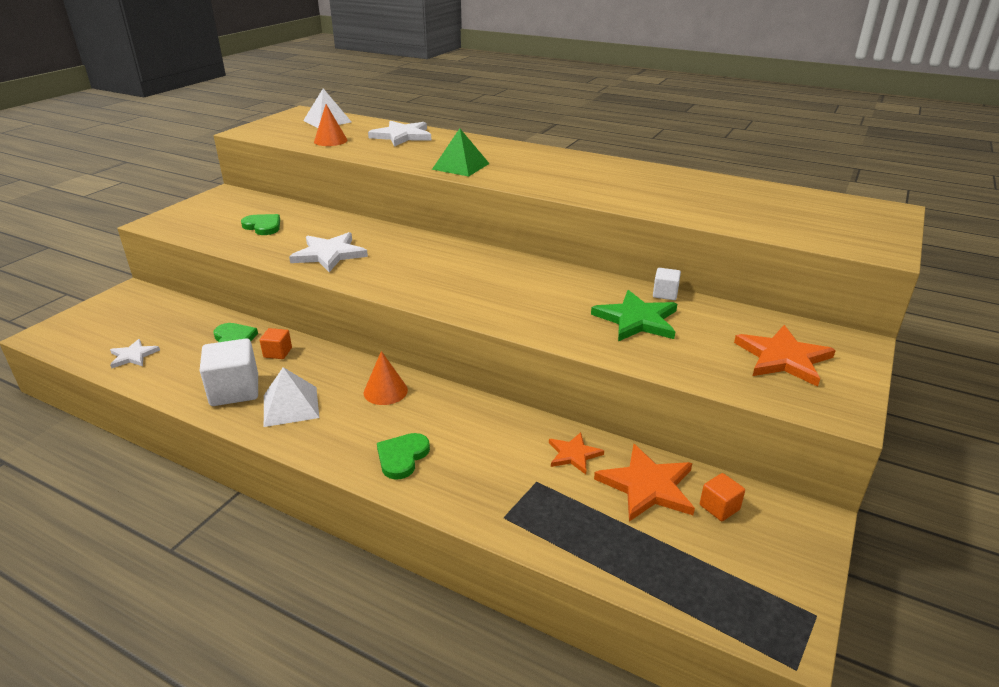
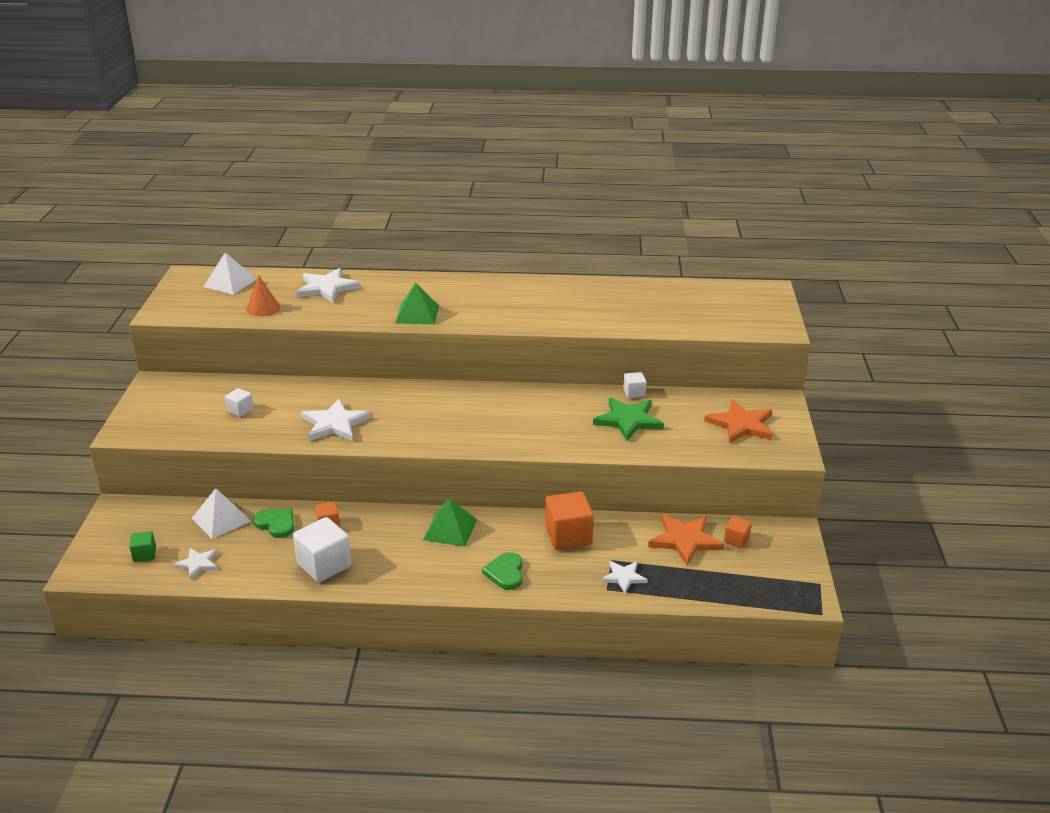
camera: 25 degrees left, 0 degrees up
(103, 335) = (144, 554): none -> green cube
(263, 226) = (240, 410): green heart -> white cube
(290, 406) = (384, 563): white pyramid -> white pyramid (221, 519)
(385, 391) = (450, 529): orange cone -> green pyramid
(506, 436) = (568, 535): none -> orange cube
(536, 509) = (624, 577): none -> white star
(573, 454) = (624, 534): orange star -> none

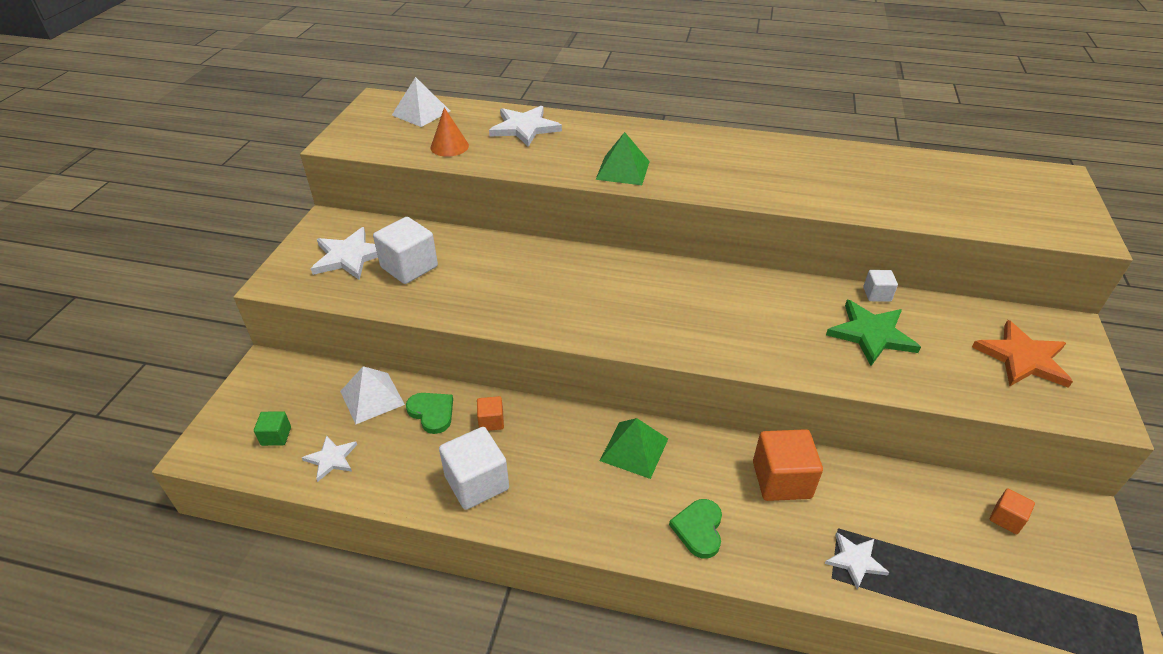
camera: 10 degrees right, 10 degrees up
(240, 410) = (409, 267): white cube -> white cube, size x1.92
(335, 424) = (512, 297): white star -> white star (349, 256)
(685, 540) = (936, 509): orange star -> none

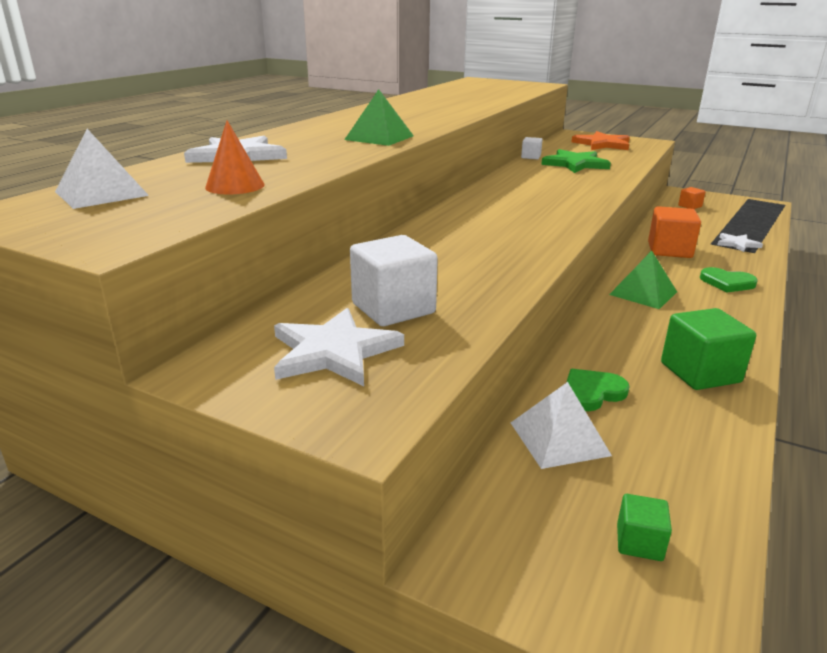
camera: 75 degrees left, 15 degrees down
(331, 459) = (680, 480): white star -> none
(477, 482) = (700, 373): white cube -> green cube
(491, 421) = (607, 356): orange cube -> none

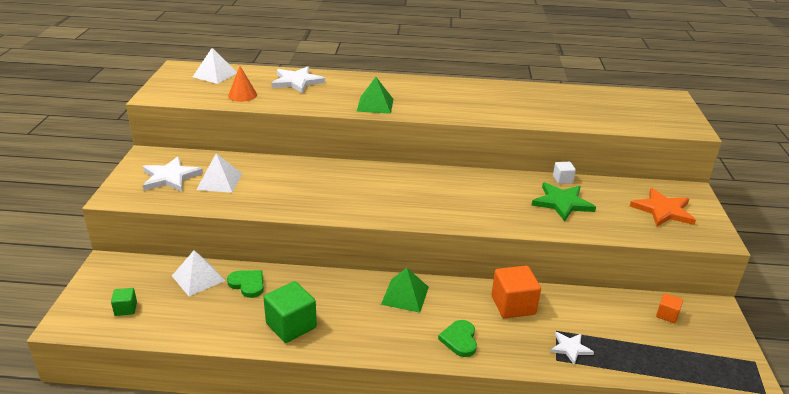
camera: 65 degrees right, 5 degrees up
(393, 308) = (219, 181): white cube -> white pyramid

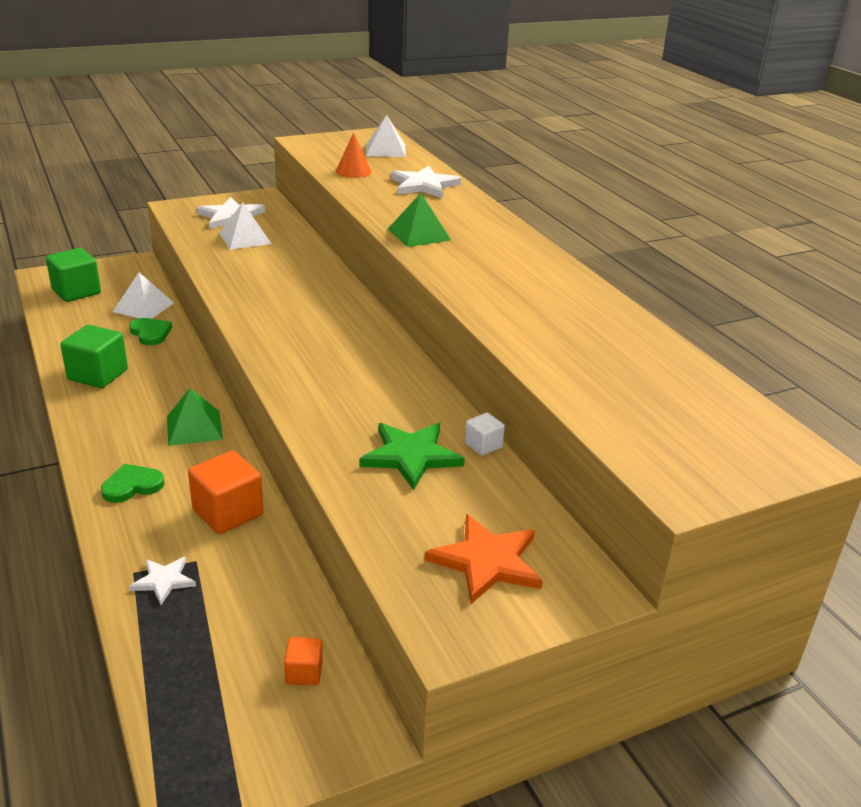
camera: 60 degrees right, 0 degrees up
(126, 309) = (76, 291): green cube -> green cube, size x1.92
(247, 284) = (150, 333): green heart -> green heart turned 45 degrees counterclockwise

